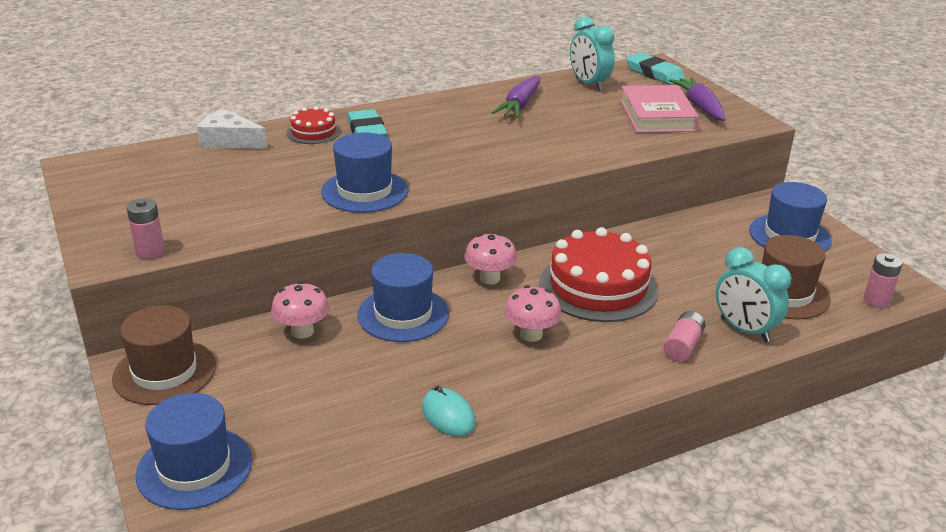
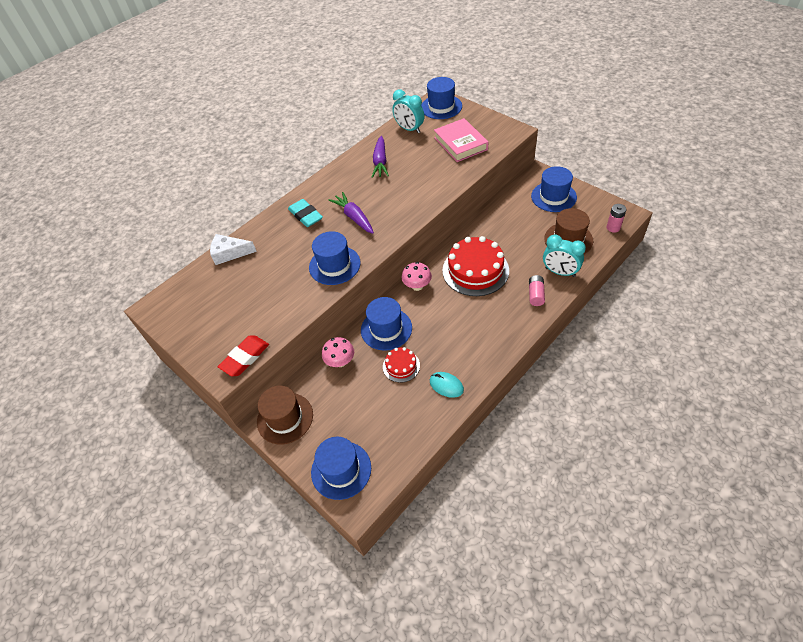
camera: 15 degrees left, 20 degrees up
(150, 251) = (245, 358): pink battery -> red eraser
(313, 132) = (274, 227): red cake -> red cake (401, 366)
(531, 334) = (459, 316): pink mushroom -> none
(654, 73) = (441, 107): turquoise eraser -> blue hat
(699, 107) = (480, 128): purple carrot -> purple carrot (354, 217)

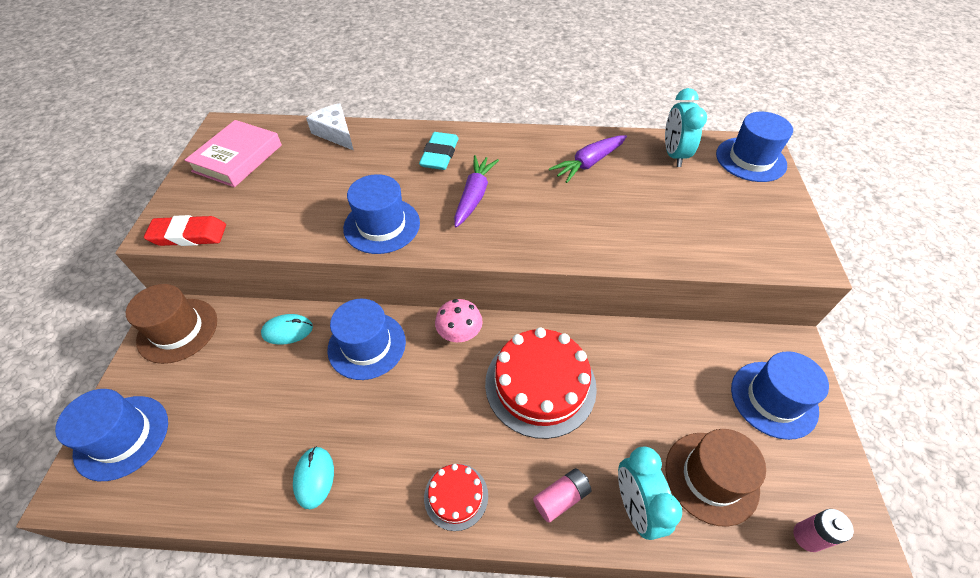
camera: 45 degrees right, 0 degrees up
(340, 361) = (287, 330): pink mushroom -> turquoise mouse
(401, 366) = (317, 400): red cake -> red cake (456, 496)
(460, 143) = (710, 218): pink book -> pink book (238, 158)

